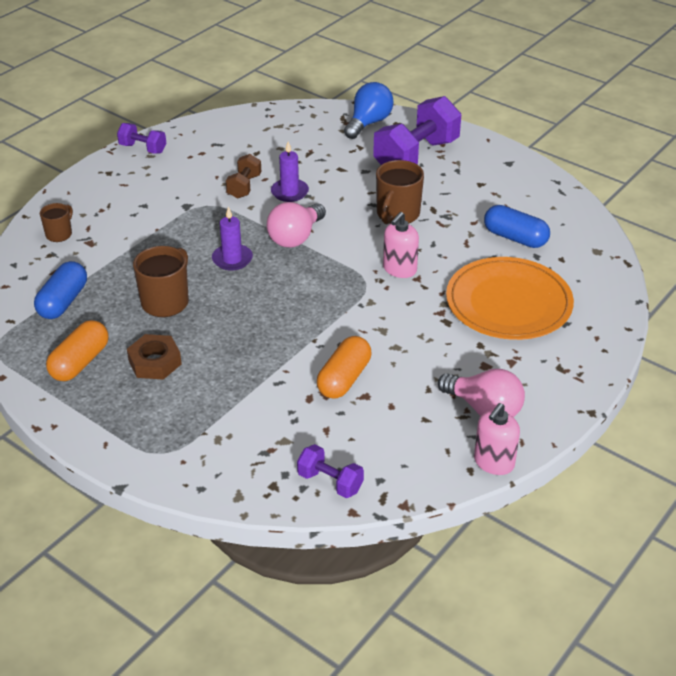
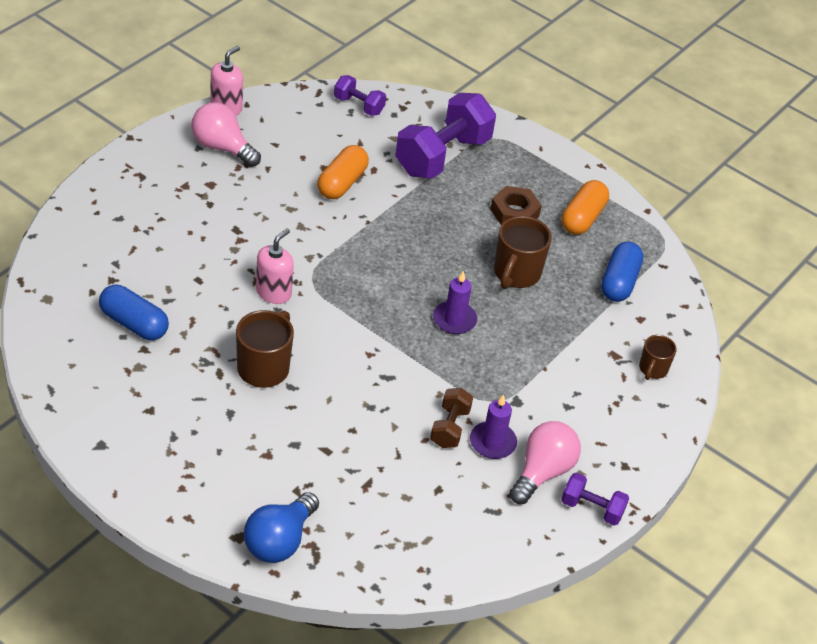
camera: 175 degrees right, 5 degrees up
(289, 192) = (393, 414): purple candle -> purple candle (492, 442)
(295, 237) = (385, 344): pink light bulb -> pink light bulb (542, 472)
(416, 156) = (222, 466): purple dumbbell -> purple dumbbell (442, 156)
(508, 303) = (168, 244): orange plate -> none

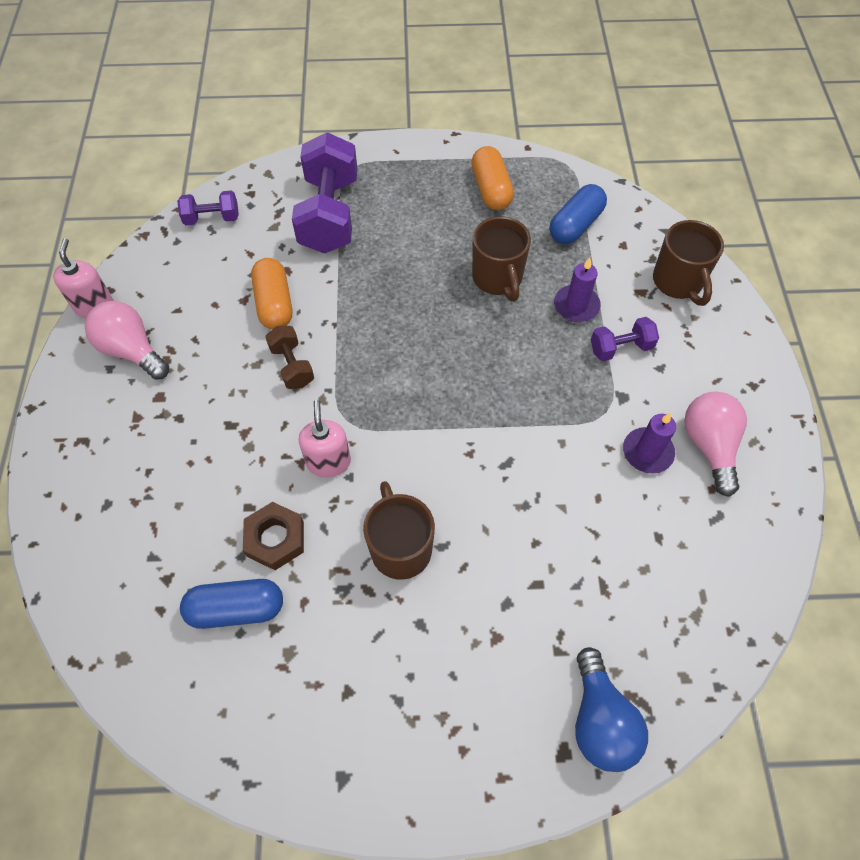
camera: 35 degrees left, 15 degrees up
(222, 147) = (132, 350): pink light bulb -> pink light bulb turned 45 degrees clockwise
(449, 427) = (603, 468): brown dumbbell -> brown dumbbell (292, 366)
(454, 320) = (498, 361): purple candle -> purple candle (576, 306)
(514, 212) = (438, 223): brown nut -> brown nut (275, 539)
(592, 508) = (775, 446): purple dumbbell -> purple dumbbell (620, 348)
(619, 282) = (575, 225): blue capsule -> blue capsule turned 60 degrees clockwise
(652, 369) = (678, 282): brown mug -> brown mug, size x1.70

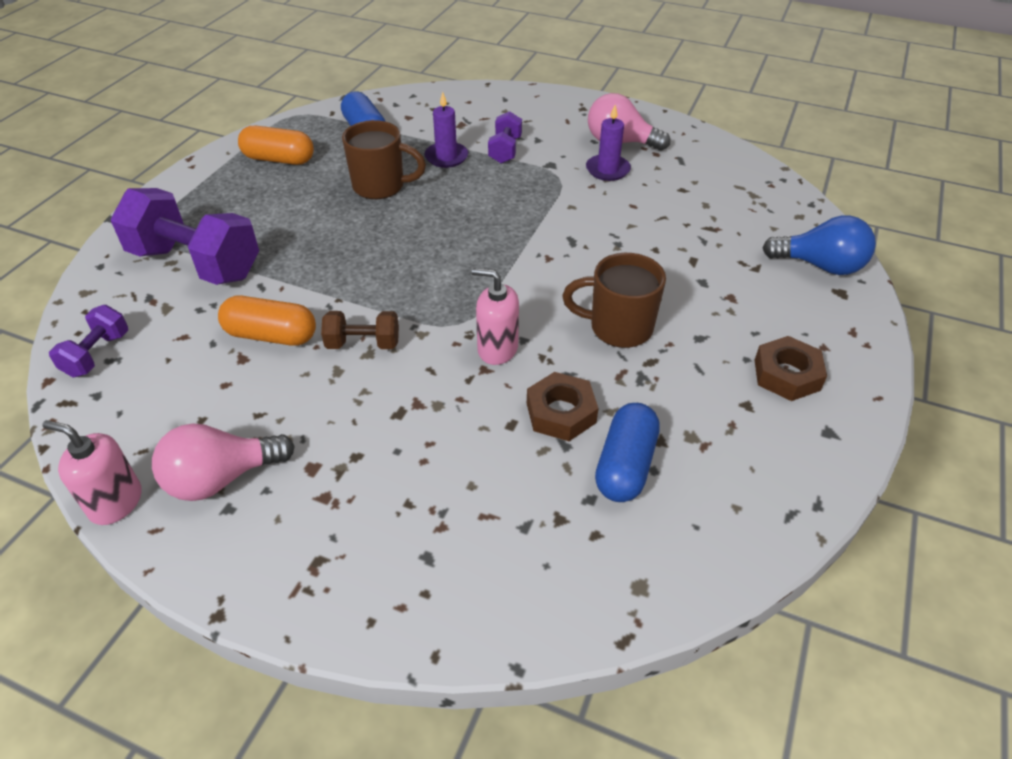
camera: 65 degrees left, 15 degrees down
(404, 720) = (786, 375): none -> brown nut
(678, 282) = (467, 106): brown mug -> none

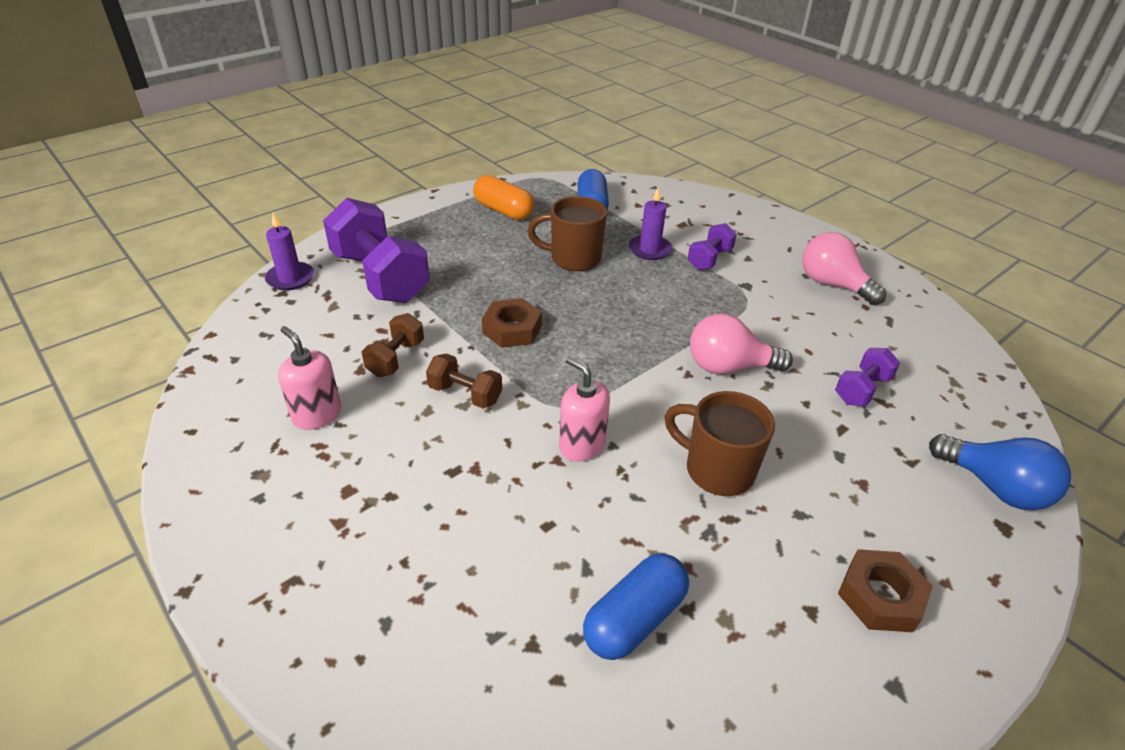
camera: 25 degrees right, 5 degrees down
(97, 354) = (258, 326): purple dumbbell -> purple dumbbell (861, 390)
(115, 502) = (184, 454): pink soap dispenser -> pink soap dispenser (317, 415)
(221, 478) = (272, 468): pink light bulb -> pink light bulb (728, 367)
(271, 335) = (396, 358): orange capsule -> brown dumbbell
(381, 186) = (573, 258): brown mug -> brown mug turned 150 degrees clockwise
(561, 413) = (603, 534): brown nut -> brown nut (512, 329)
(607, 170) = (802, 307): purple candle -> purple candle (290, 278)

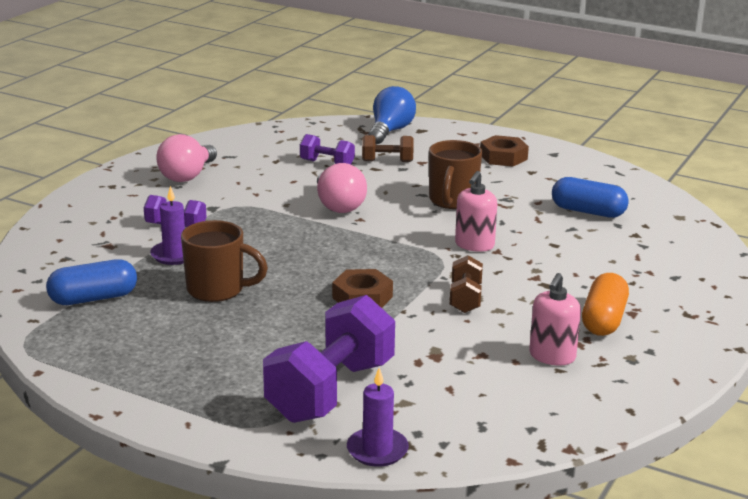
camera: 110 degrees left, 15 degrees down
(396, 358) = (451, 342): brown dumbbell -> brown dumbbell (387, 161)
(503, 211) = (132, 351): orange capsule -> orange capsule (604, 320)
(573, 258) = (217, 290): brown mug -> brown mug turned 60 degrees counterclockwise

